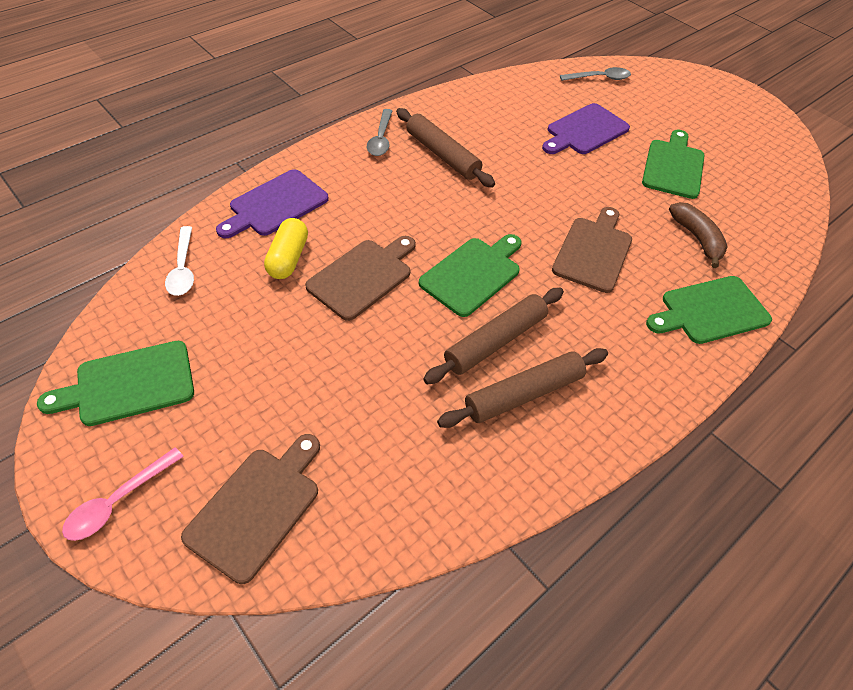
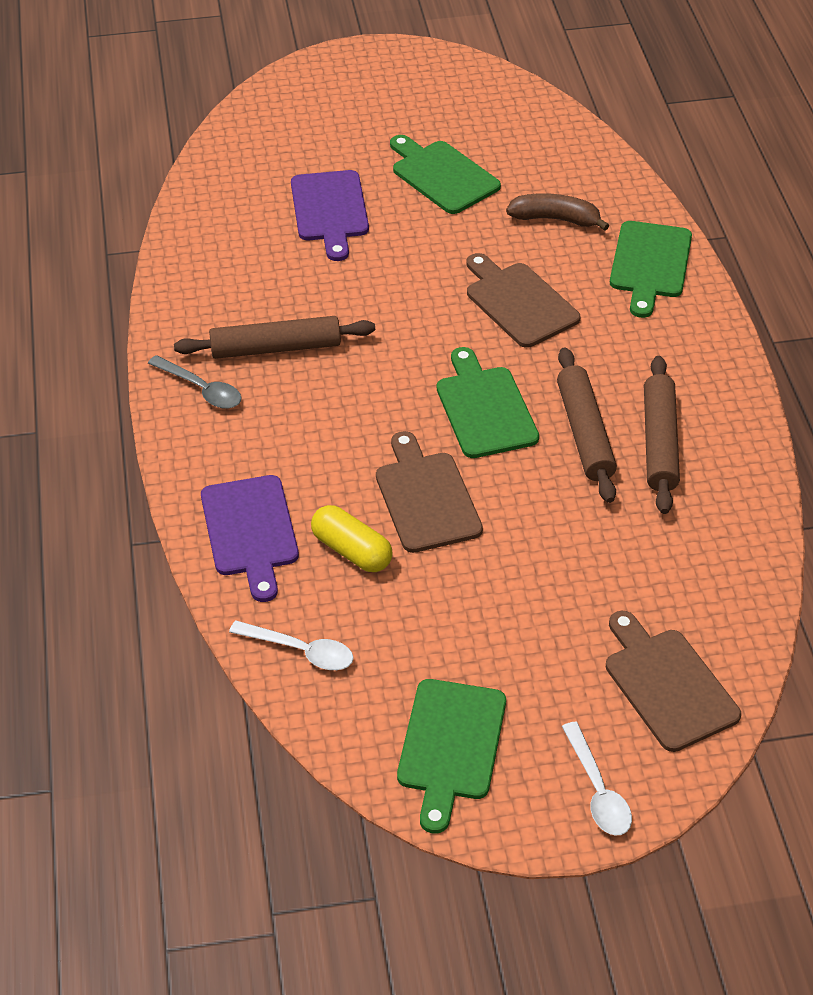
camera: 55 degrees left, 5 degrees down
(118, 501) = (598, 790): pink spoon -> white spoon
(599, 78) = (245, 147): grey spoon -> none

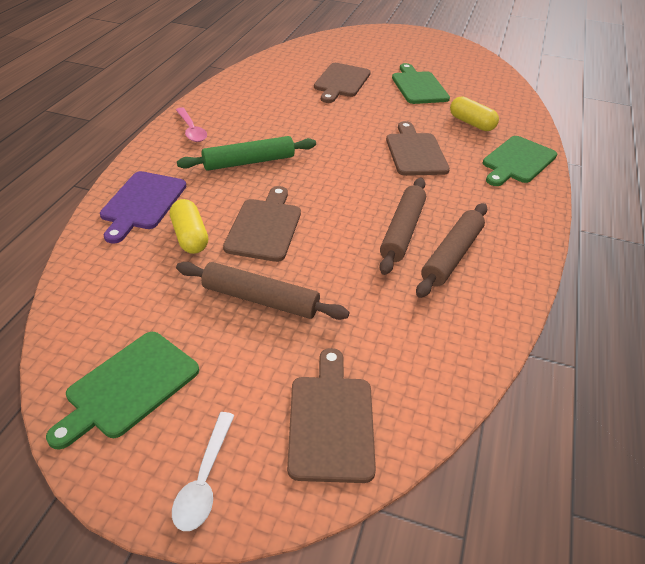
camera: 25 degrees right, 5 degrees down
(201, 389) = (191, 130): grey spoon -> pink spoon
(275, 348) = (251, 126): brown rolling pin -> brown rolling pin (260, 299)
(301, 651) = (98, 279): white spoon -> none
(324, 409) = (249, 162): none -> green rolling pin
(330, 210) = (341, 82): purple cutting board -> brown cutting board
(484, 408) = (347, 195): green cutting board -> none
(556, 219) = (471, 123): brown banana -> yellow capsule

